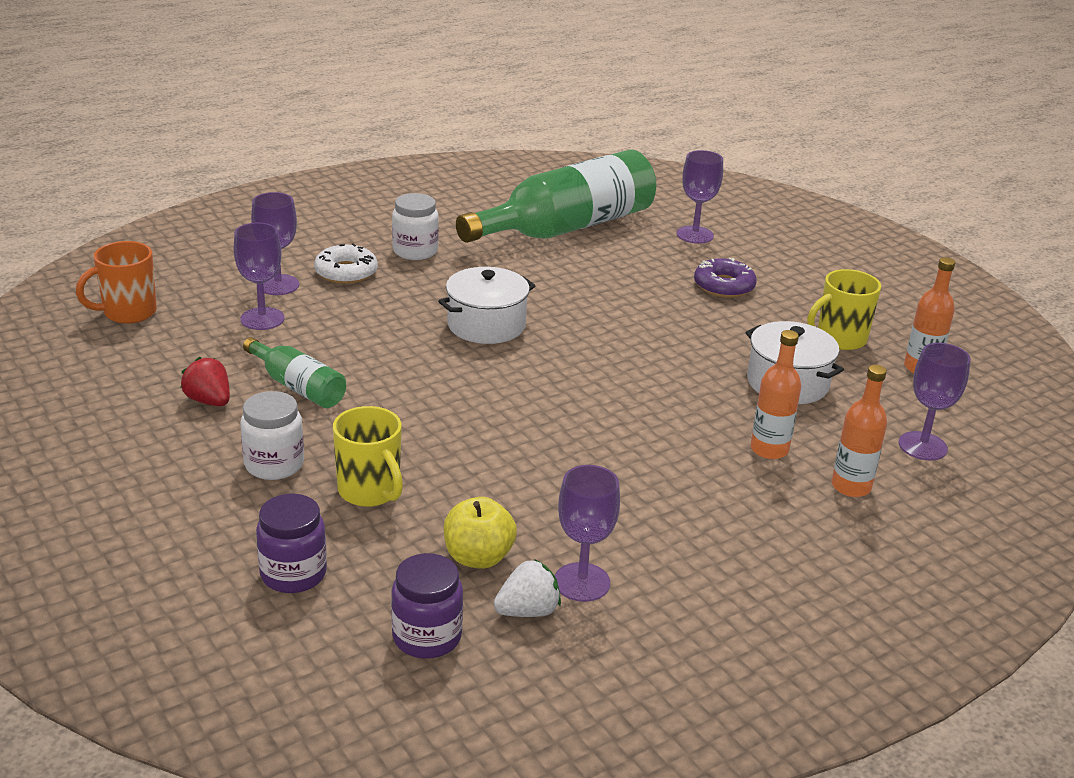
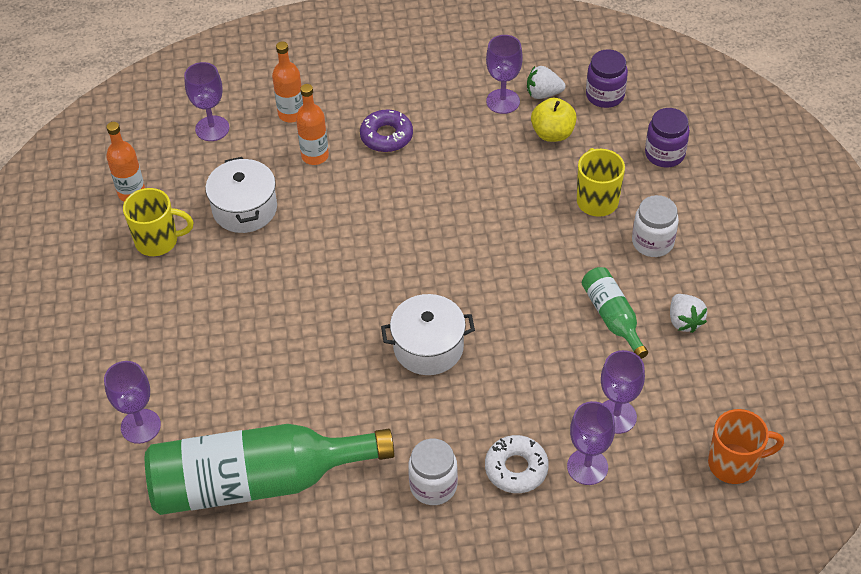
camera: 150 degrees left, 20 degrees up
(209, 401) = (684, 321): red strawberry -> white strawberry
(724, 286) = (186, 336): purple donut -> purple donut (386, 136)

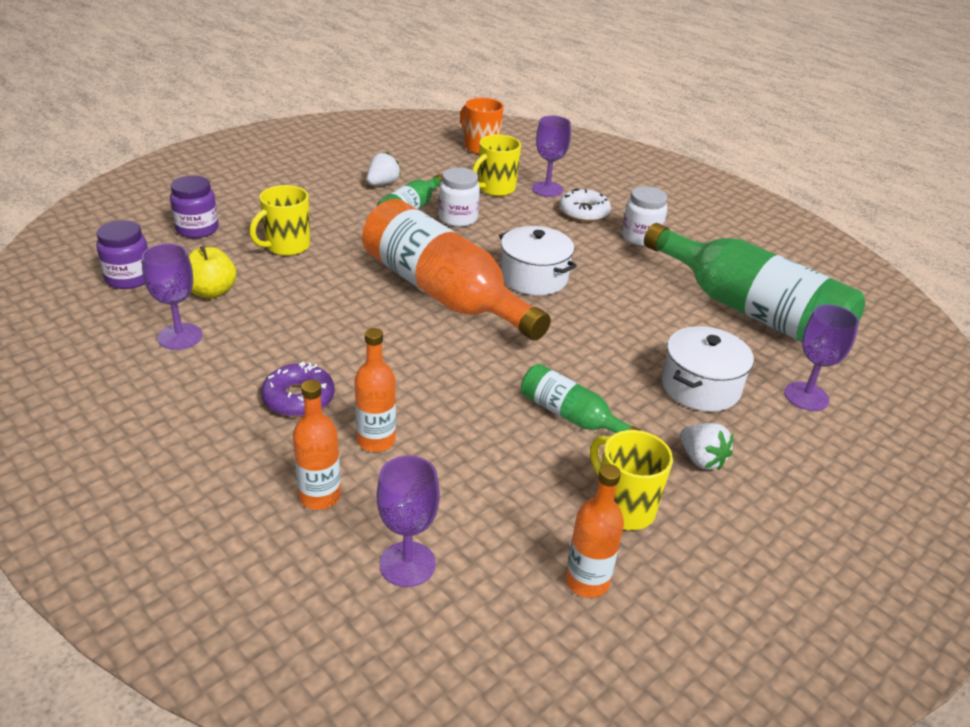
camera: 130 degrees left, 15 degrees down
(245, 209) = (506, 459): white pot -> white pot (700, 387)
(250, 265) = (570, 416): none -> green bottle
(451, 270) = (443, 293): none -> orange bottle
(543, 94) = (149, 315): white strawberry -> white strawberry (701, 459)
(616, 416) = (495, 189): purple goblet -> yellow mug
(652, 242) = (313, 211): white jar -> white jar (458, 218)

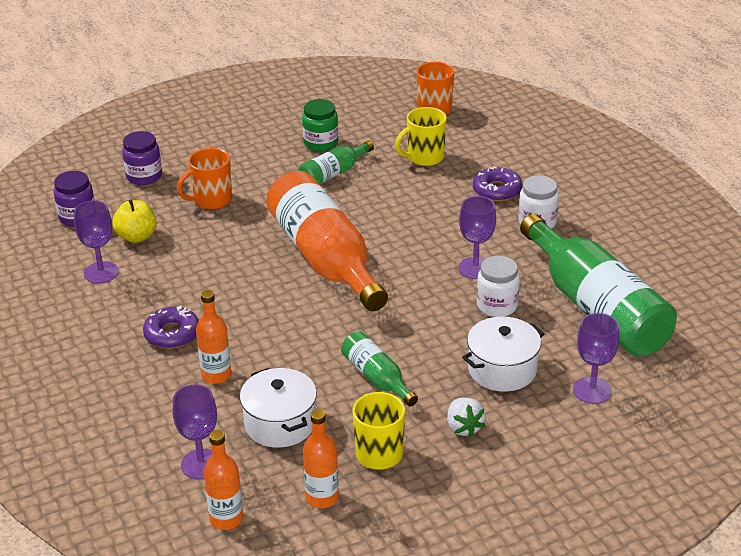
camera: 20 degrees right, 0 degrees up
(286, 246) = (211, 200): yellow mug -> orange mug
(320, 496) = (160, 409): orange bottle -> orange bottle (226, 519)
(382, 184) = (321, 143): white strawberry -> green jar
(458, 218) = (373, 186): white jar -> white jar (497, 306)
(534, 277) = (412, 253): white pot -> white pot (280, 423)
(547, 189) = (475, 162): purple goblet -> purple goblet (475, 268)
(584, 212) = (497, 190): white donut -> purple donut

